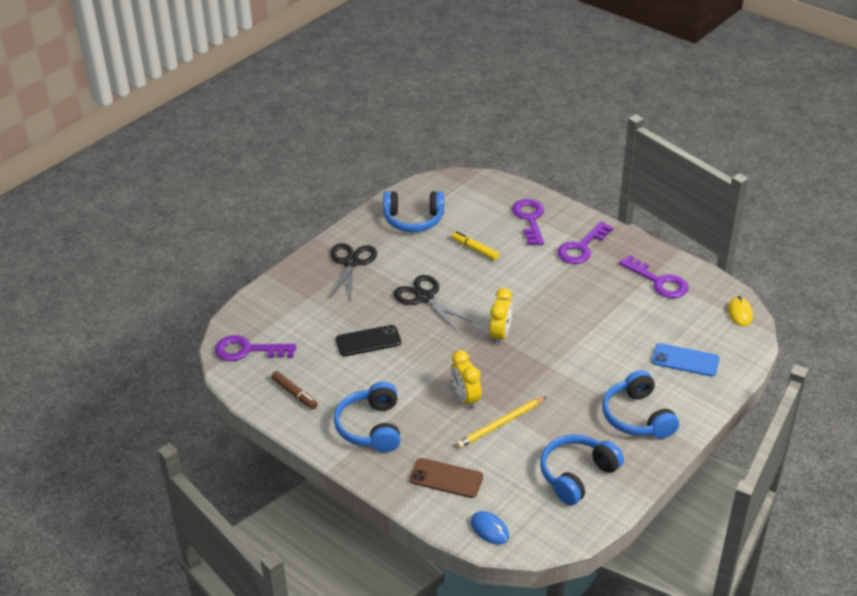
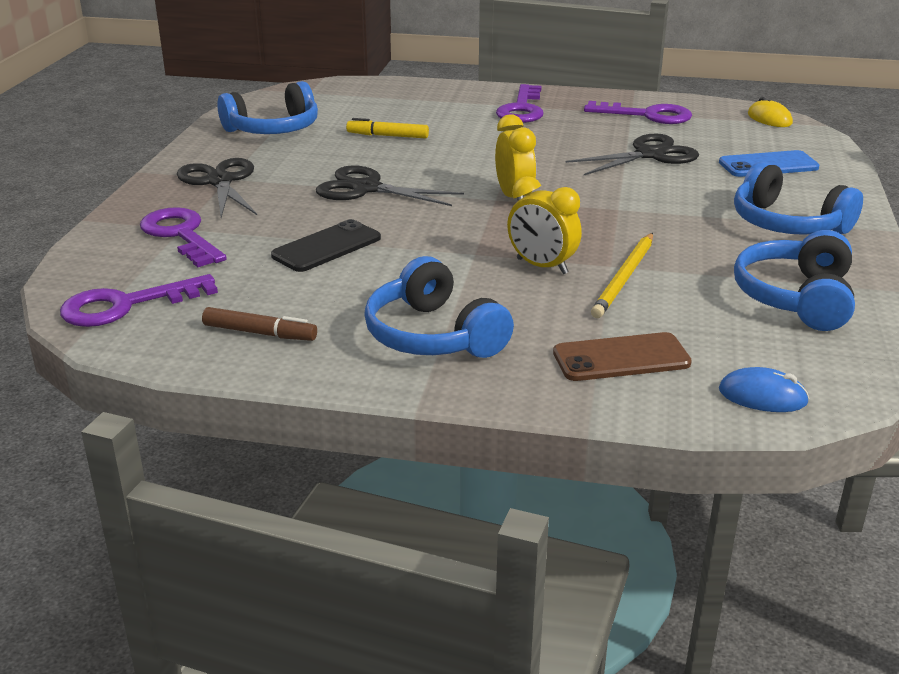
camera: 30 degrees left, 10 degrees down
(529, 219) = (429, 101): purple key -> purple key (181, 235)
(619, 323) = (650, 155): none -> black scissors

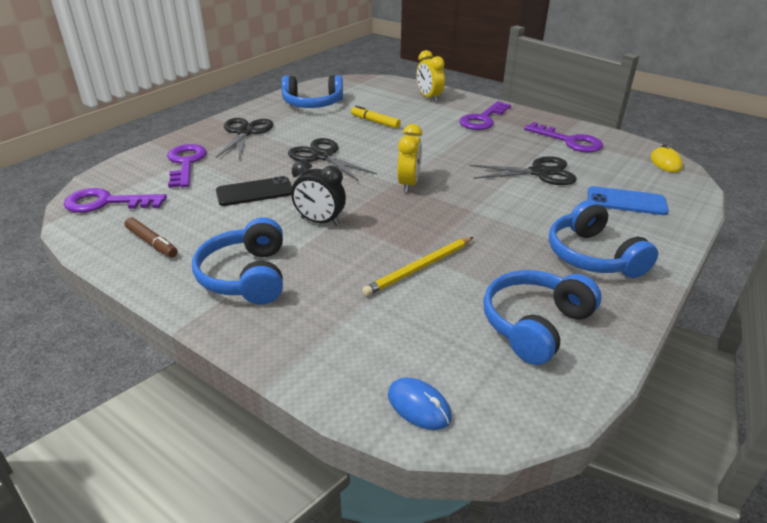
camera: 25 degrees right, 5 degrees up
(453, 260) = (320, 221): none -> black clock
(542, 266) = (371, 242): yellow clock -> yellow clock (429, 97)
(621, 358) = (348, 335): brown phone -> none

